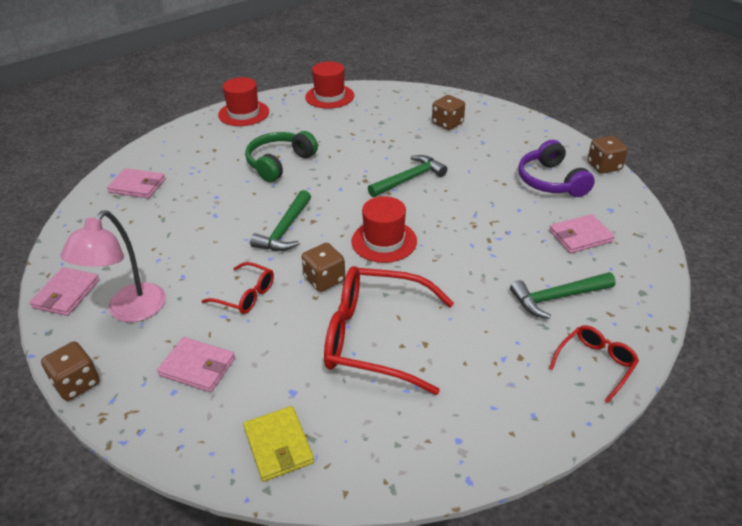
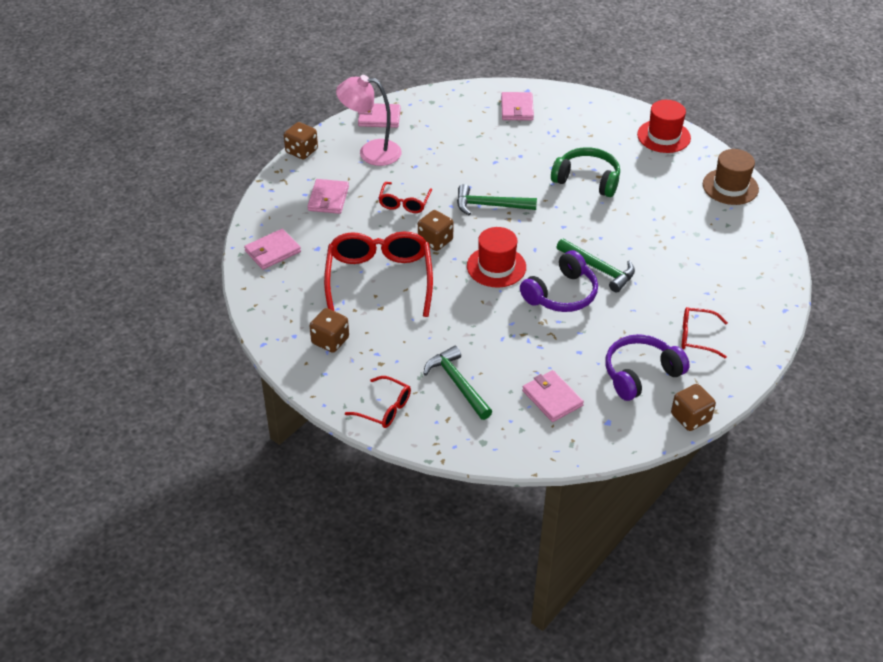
camera: 75 degrees right, 5 degrees up
(278, 445) = (272, 251): yellow wallet -> pink wallet
(329, 96) = (730, 187): red hat -> brown hat
(438, 206) = (561, 294): none -> purple headphones
(447, 123) = (719, 284): brown dice -> brown dice (330, 341)
(509, 145) = (697, 337): none -> red glasses

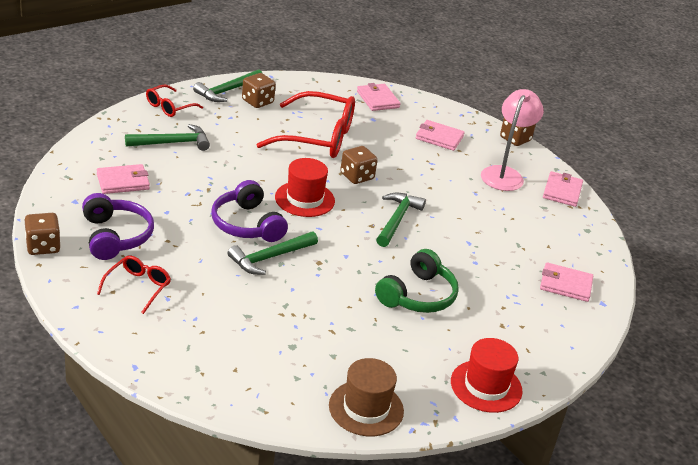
camera: 100 degrees right, 10 degrees down
(320, 371) = (227, 91): none -> green hammer
(404, 203) = (419, 174): red glasses -> none

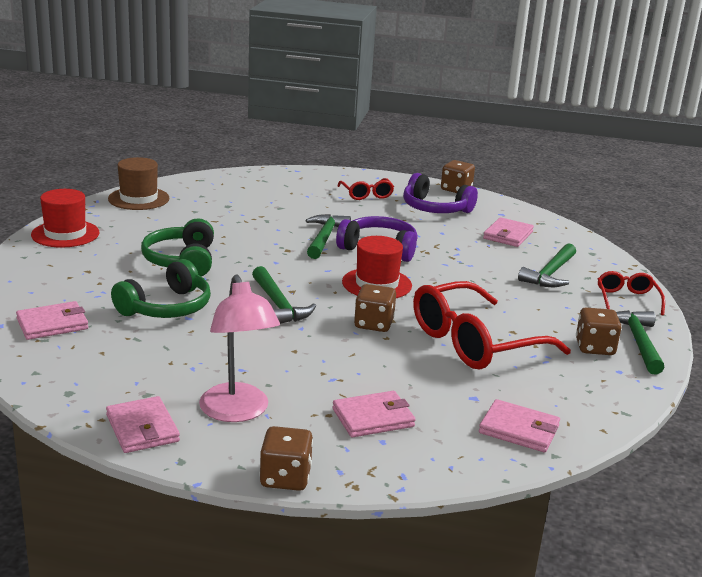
camera: 140 degrees right, 10 degrees down
(475, 257) = (167, 307): none -> green headphones

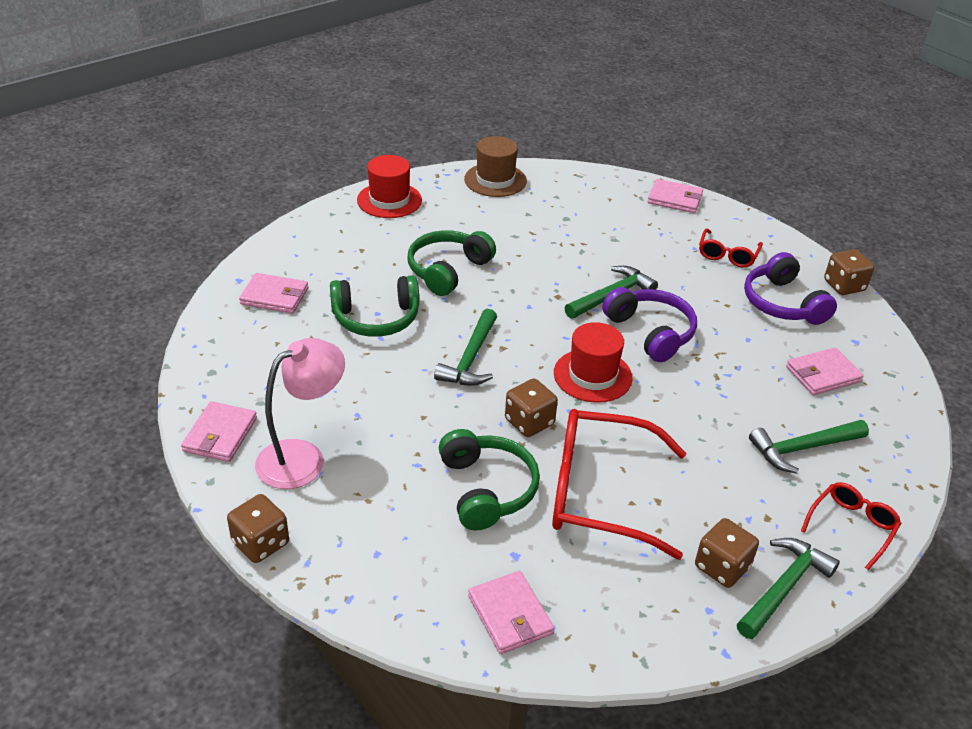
camera: 40 degrees right, 15 degrees up
(237, 412) = (303, 457): pink lamp -> pink lamp turned 150 degrees counterclockwise
(373, 418) = (399, 525): pink wallet -> pink wallet (675, 199)
(402, 371) = (487, 489): none -> green headphones

